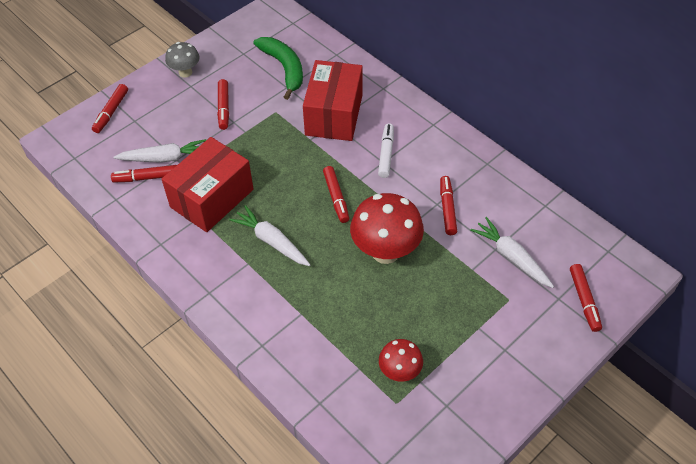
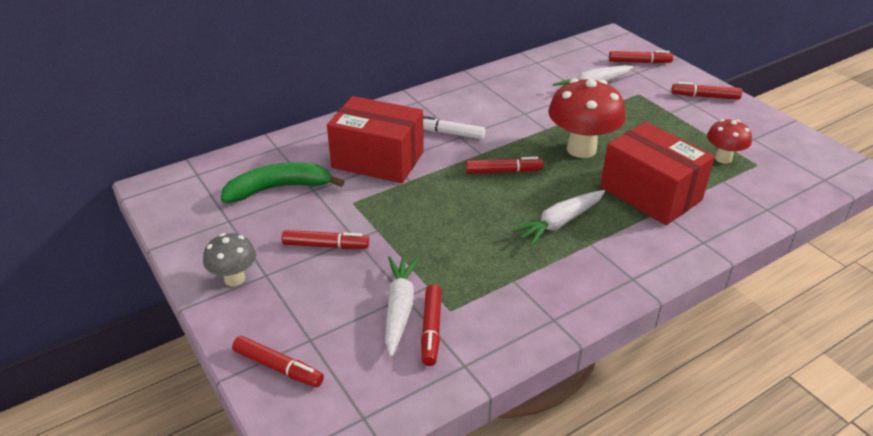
camera: 80 degrees left, 15 degrees down
(212, 198) = (484, 267): red box -> red box (650, 194)
(447, 208) = (531, 108): red marker -> red marker (705, 96)

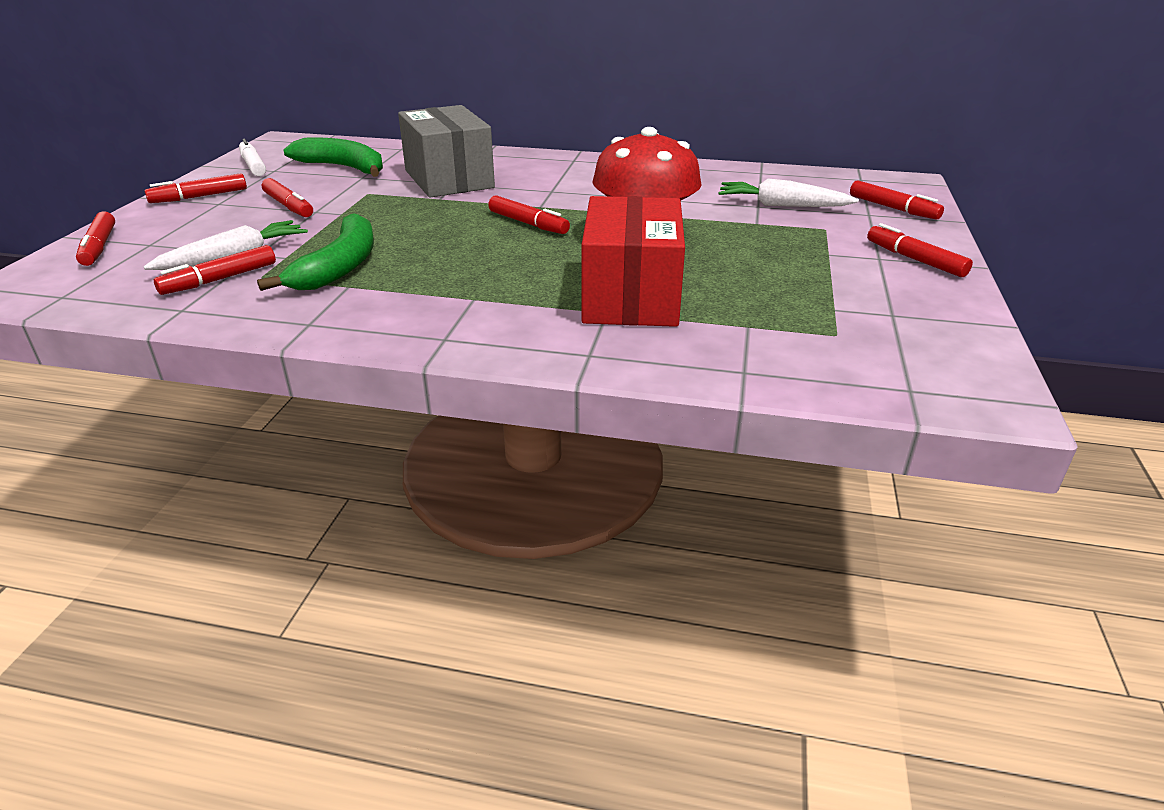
camera: 45 degrees right, 5 degrees down
(234, 278) = (199, 197): grey mushroom -> red marker
(378, 160) = (449, 179): red box -> grey box
(449, 133) = (547, 185): white marker -> white marker (253, 165)
(477, 270) = (340, 266): none -> green banana
(560, 223) = (485, 273): white carrot -> none
(723, 158) = (799, 311): red mushroom -> none

